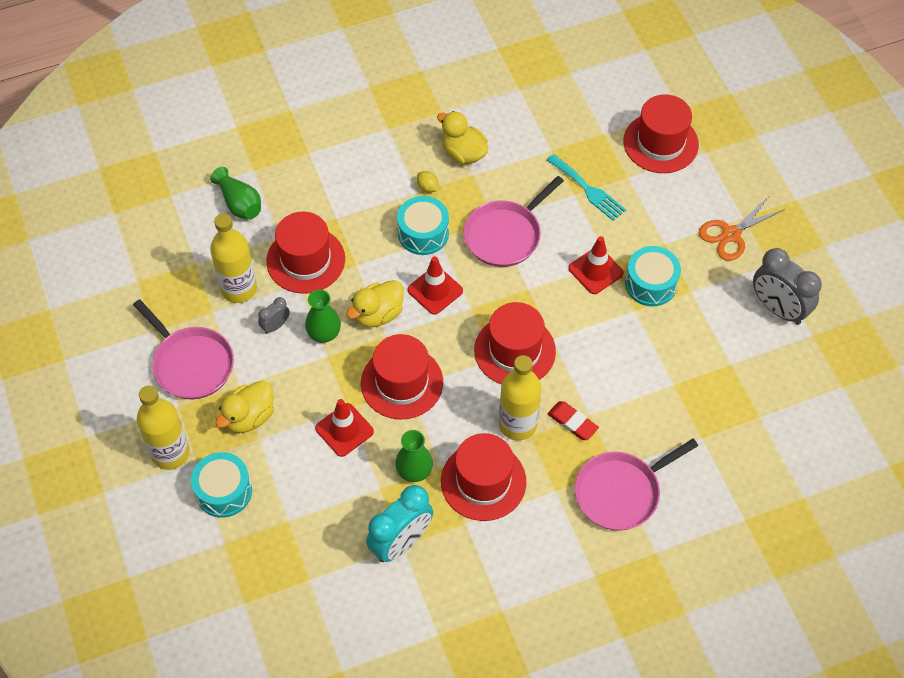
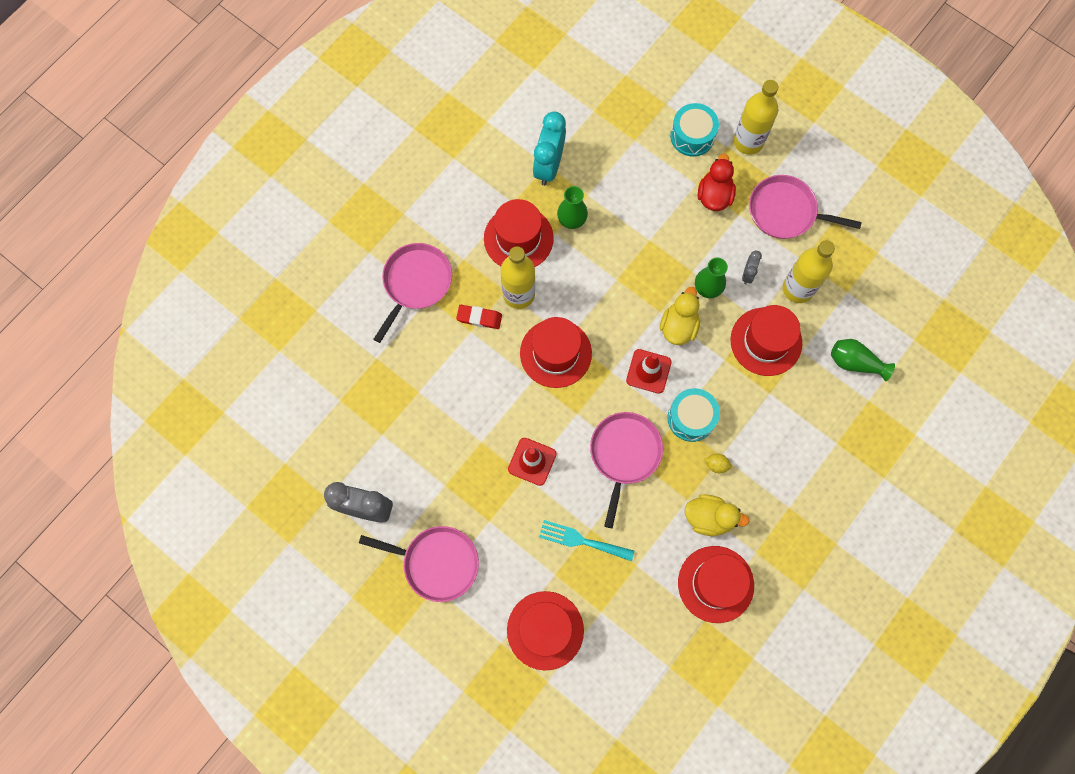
camera: 150 degrees right, 15 degrees up
(249, 417) = (714, 195): yellow duck -> red duck
(344, 430) = (641, 222): red traffic cone -> none
(402, 383) = (624, 280): red hat -> red hat (715, 584)
(650, 284) = (481, 474): turquoise drum -> none
(731, 234) = (437, 563): orange scissors -> pink pan

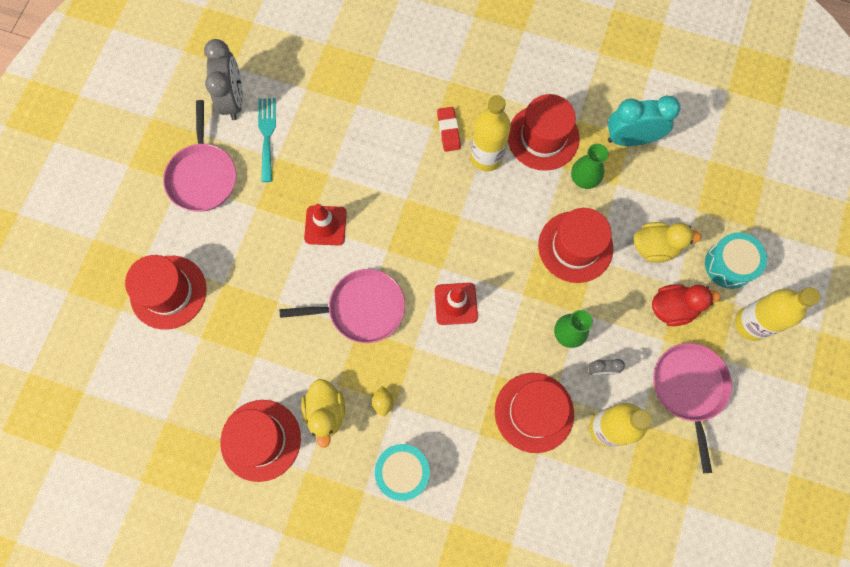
camera: 70 degrees right, 0 degrees up
(415, 283) = (460, 65): pink pan -> none
(555, 353) = (440, 210): red hat -> red hat (575, 247)
(581, 540) = (263, 296): turquoise fork -> turquoise fork (267, 135)
(678, 326) = (514, 318): yellow duck -> yellow duck (655, 247)
(691, 418) = (422, 361): turquoise drum -> turquoise drum (403, 472)
(855, 362) = (548, 516): green vase -> none

